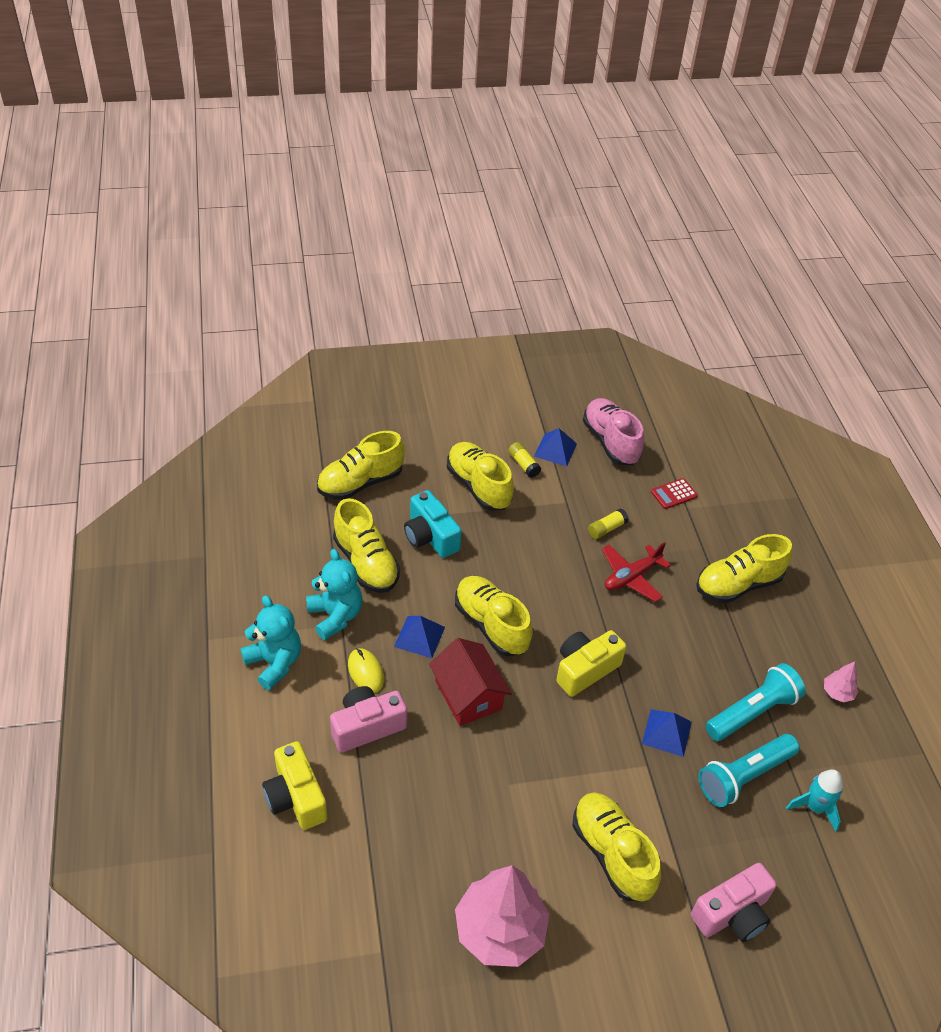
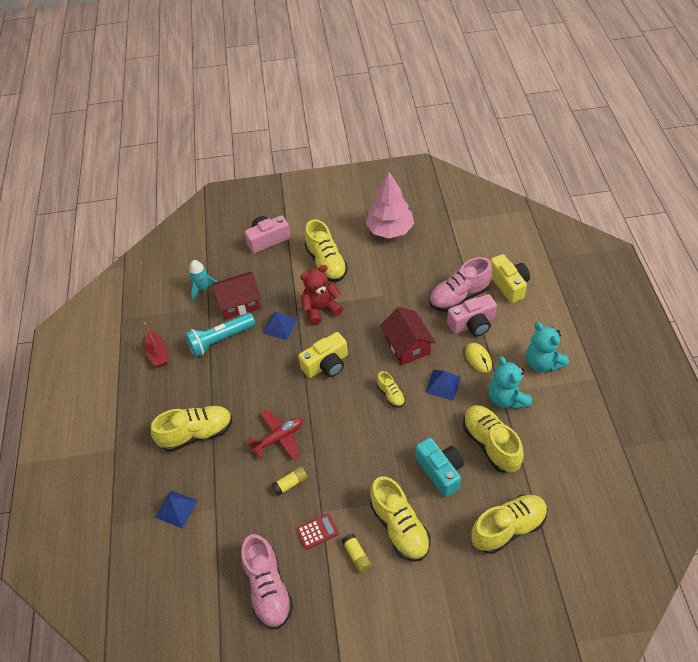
camera: 170 degrees left, 5 degrees up
(382, 777) = (459, 296): none -> pink shoe
(491, 625) = (391, 395): yellow shoe -> yellow shoe, size x0.51
(555, 450) = (324, 576): blue pyramid -> blue pyramid (176, 509)
(607, 760) = (321, 309): none -> red teddy bear
(674, 494) = (223, 524): red calculator -> red calculator (317, 531)
(743, 776) = (239, 303): turquoise flashlight -> red house
(837, 693) = (158, 354): pink tree -> red boat

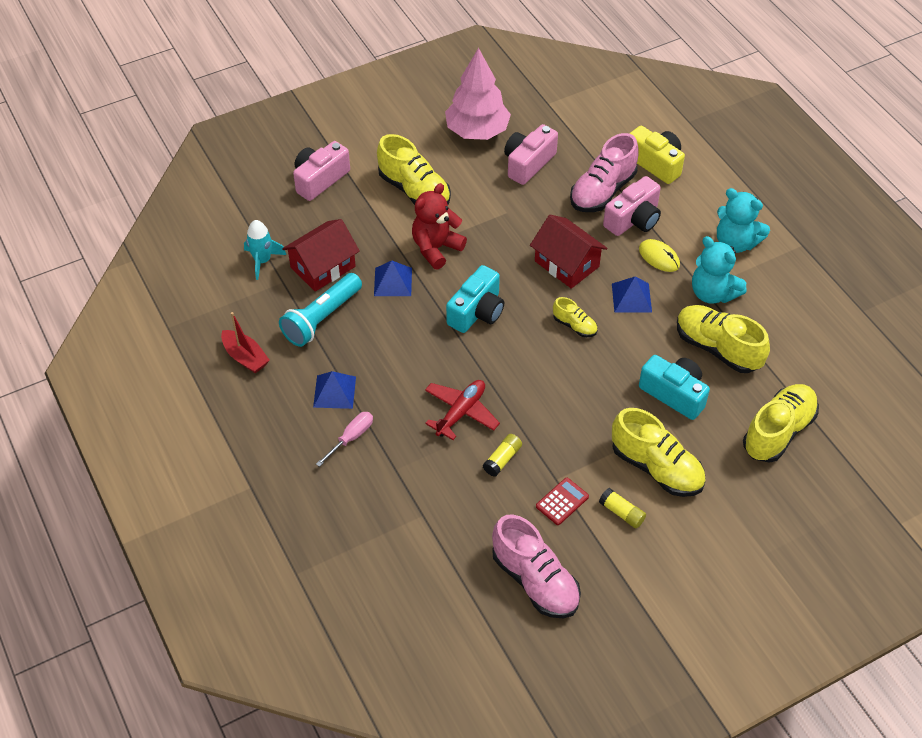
camera: 25 degrees left, 0 degrees up
(176, 509) = (372, 530): blue pyramid -> blue pyramid (334, 391)
(197, 433) = (351, 437): yellow shoe -> pink screwdriver
(326, 364) = (477, 312): yellow camera -> turquoise camera
(415, 262) = (528, 163): none -> pink camera

